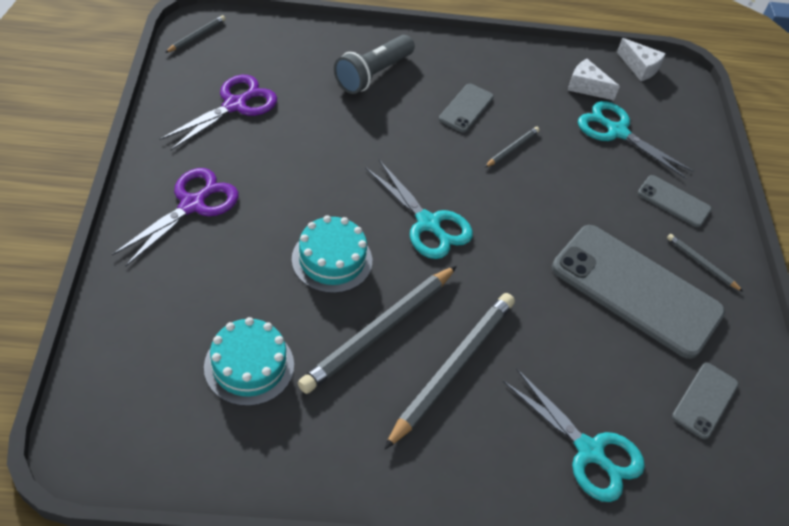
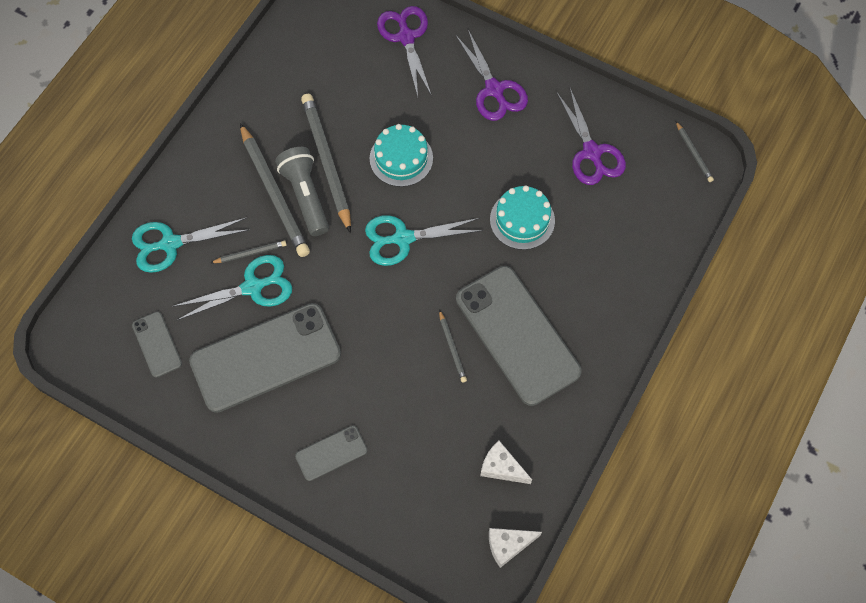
camera: 125 degrees right, 15 degrees up
(150, 318) = (406, 37): none -> purple scissors
(249, 366) = (341, 78): turquoise cake -> turquoise cake (522, 220)
(373, 74) = (591, 276): grey flashlight -> grey flashlight (305, 196)
(466, 108) = (517, 335): grey phone -> grey phone, size x2.16
(586, 87) = (501, 467): white cheese -> white cheese turned 120 degrees counterclockwise
(617, 131) = (432, 458): turquoise scissors -> turquoise scissors (253, 287)
(701, 263) = (261, 429): grey pencil -> grey pencil (250, 253)

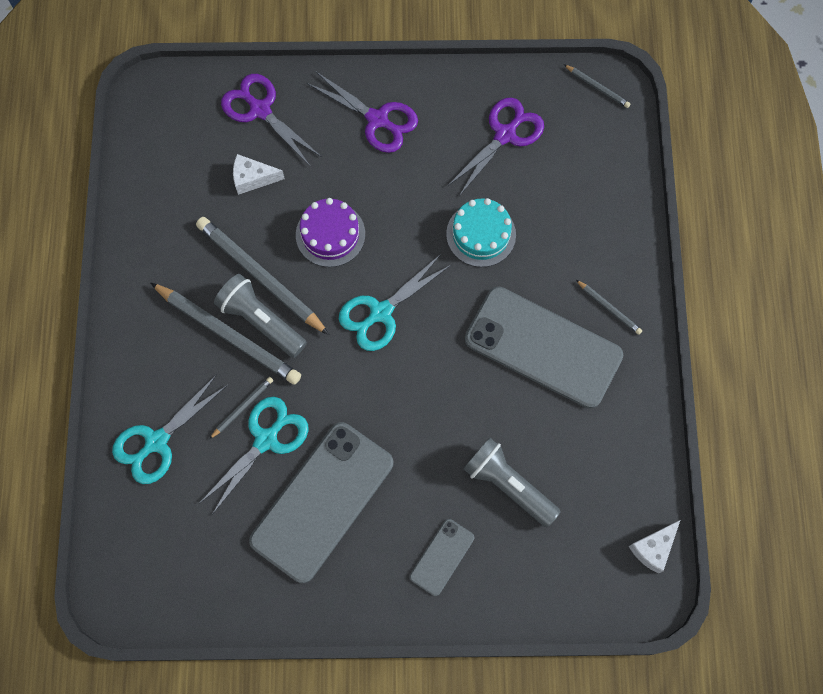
camera: 30 degrees left, 5 degrees up
(157, 344) = (207, 549): grey phone -> none
(401, 158) = (330, 234): turquoise cake -> purple cake
(420, 427) = (508, 485): none -> grey flashlight
(452, 348) = (491, 393): grey pencil -> grey pencil (609, 308)
(501, 467) = (604, 480): white cheese -> white cheese (252, 178)
(591, 153) = (505, 135): purple scissors -> purple scissors turned 90 degrees counterclockwise

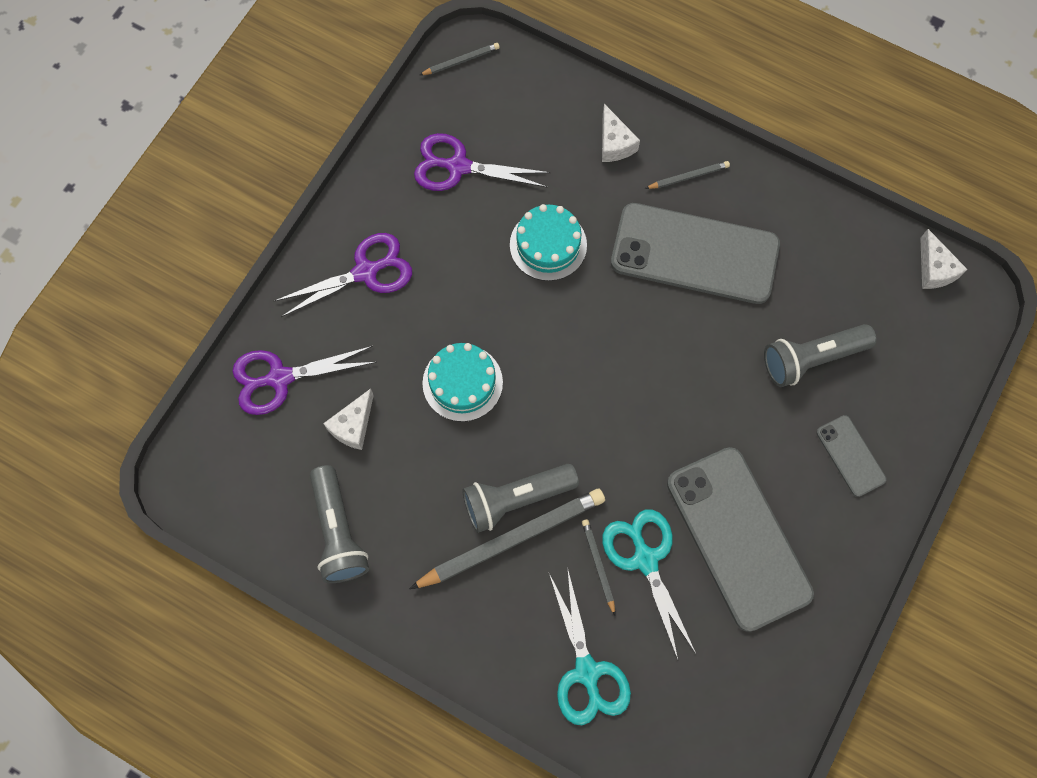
camera: 60 degrees left, 0 degrees up
(168, 213) = (338, 531): none -> grey flashlight
(260, 276) = (466, 474): grey pencil -> none
(330, 234) = (462, 383): purple cake -> turquoise cake
(380, 312) = (574, 379): turquoise scissors -> none
(505, 135) = (458, 166): purple scissors -> purple scissors turned 60 degrees counterclockwise
(543, 347) = (694, 254): grey phone -> grey phone turned 45 degrees clockwise
(601, 237) = (614, 143): none -> white cheese

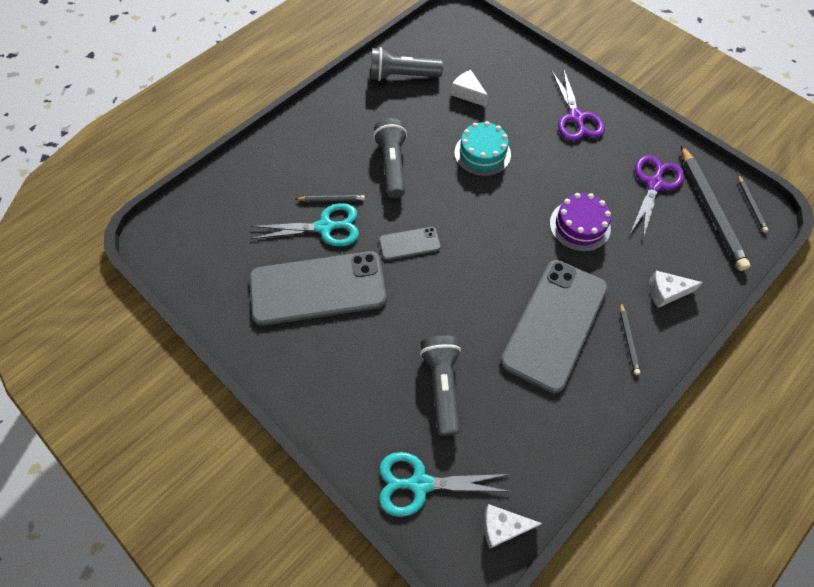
camera: 105 degrees right, 10 degrees down
(279, 378) = (509, 65): purple scissors -> none
(512, 539) = (366, 157): grey pencil -> grey pencil (710, 210)
(548, 245) = (579, 226): turquoise cake -> purple cake
(587, 672) = (267, 177): turquoise scissors -> turquoise scissors (420, 483)
(850, 456) = (352, 388): grey phone -> grey phone (409, 243)

